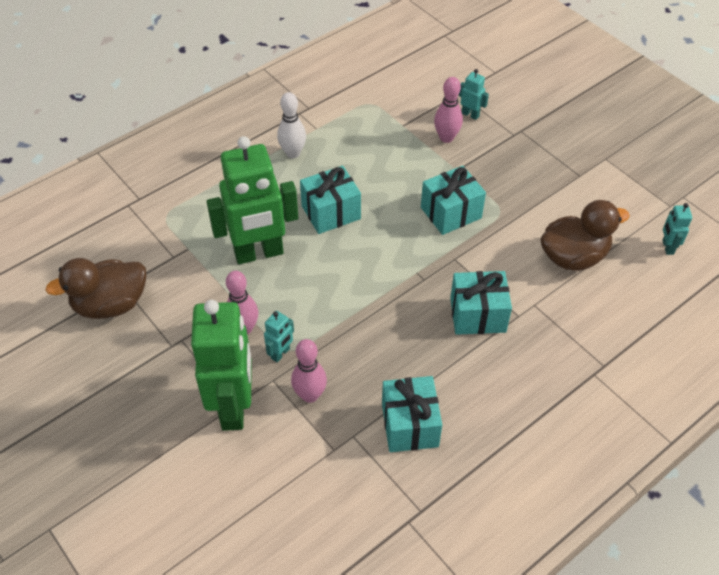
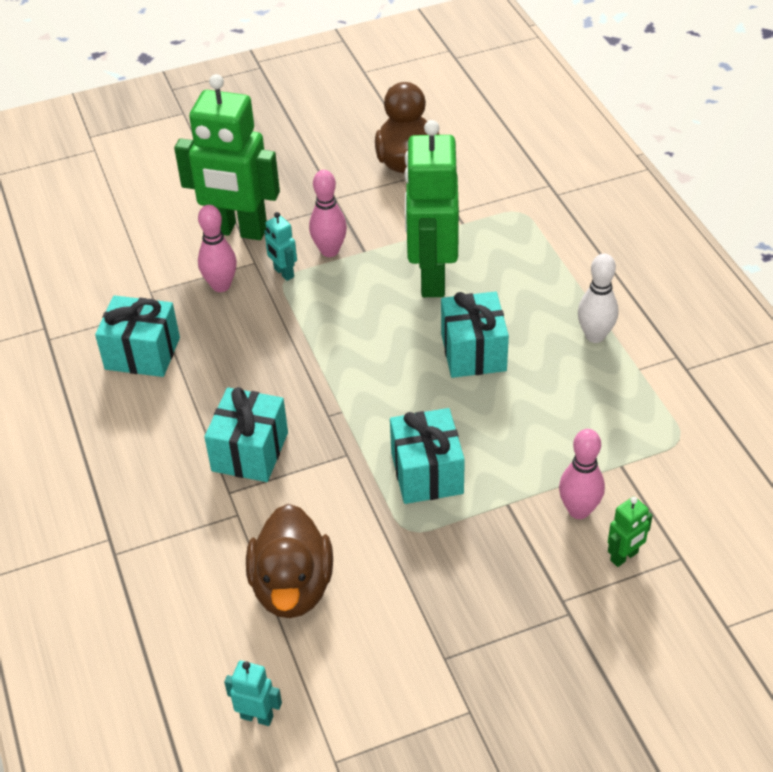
camera: 110 degrees right, 5 degrees down
(470, 114) = (624, 556): turquoise robot -> green robot

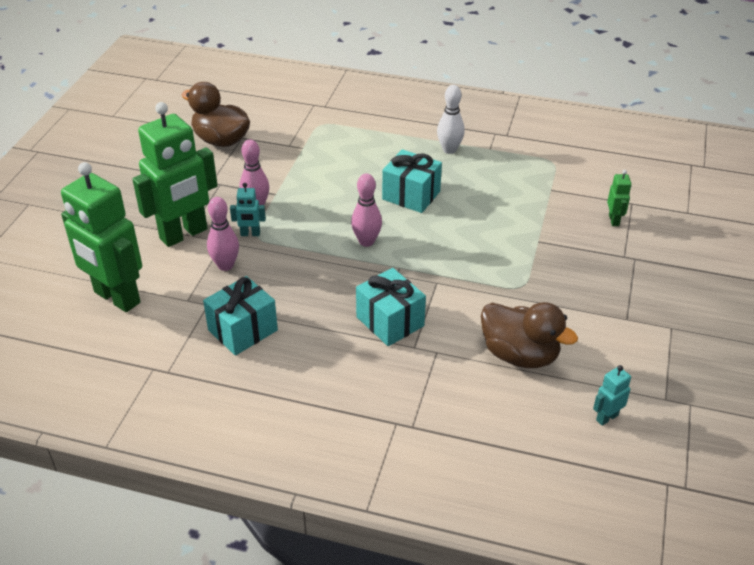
camera: 55 degrees left, 5 degrees down
(427, 473) = (485, 258): turquoise gift -> none
(431, 278) = (332, 180): green robot -> green robot (116, 298)
(579, 510) = (568, 219): pink bowling pin -> pink bowling pin (366, 241)

